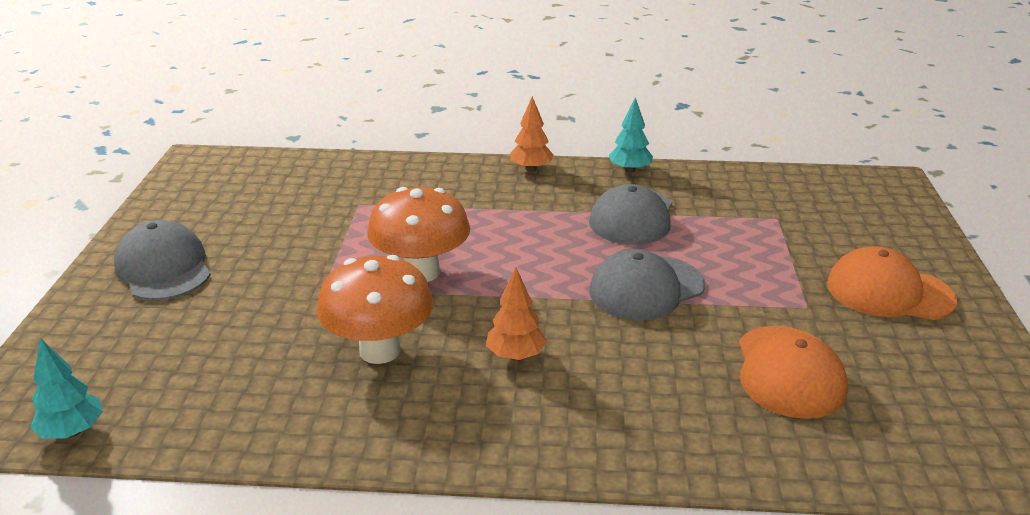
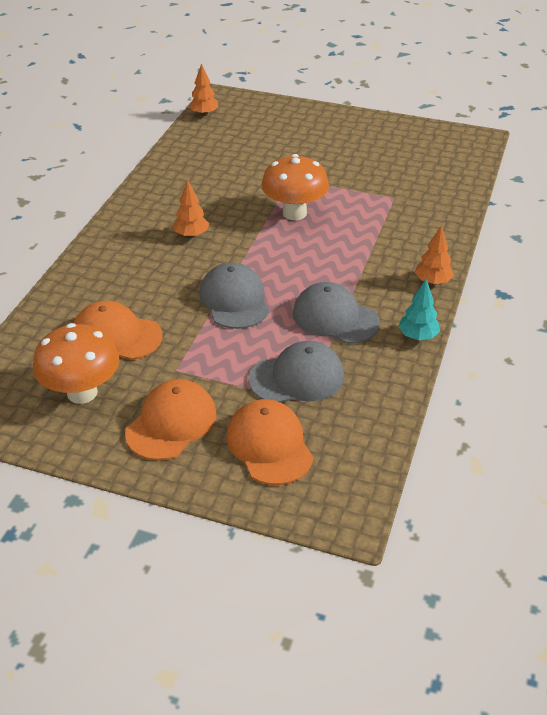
camera: 105 degrees right, 10 degrees up
(73, 431) = (204, 114): turquoise tree -> orange tree
(164, 268) = (335, 131): grey cap -> grey cap (297, 377)
(380, 350) = (221, 192): orange mushroom -> orange mushroom (82, 392)
(855, 229) = (269, 445): none -> orange cap

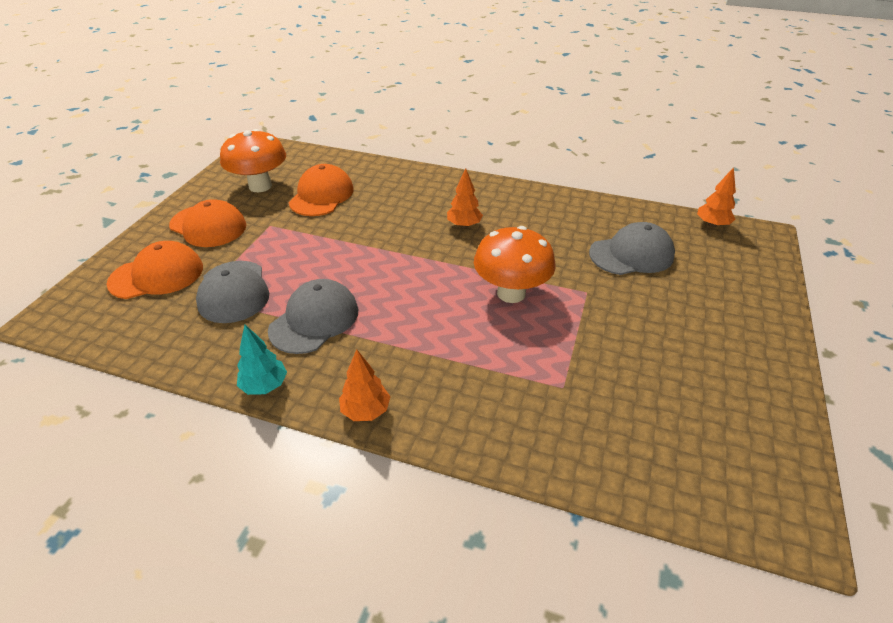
camera: 90 degrees right, 0 degrees up
(234, 300) = (357, 253): grey cap -> grey cap (631, 254)

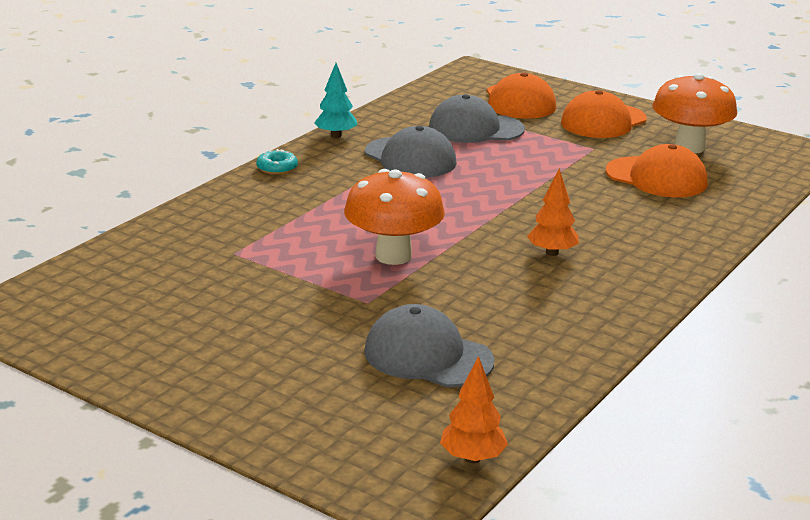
camera: 105 degrees right, 15 degrees down
(366, 411) = (277, 168): orange tree -> turquoise donut
(631, 254) = (428, 356): grey cap -> grey cap turned 120 degrees clockwise

